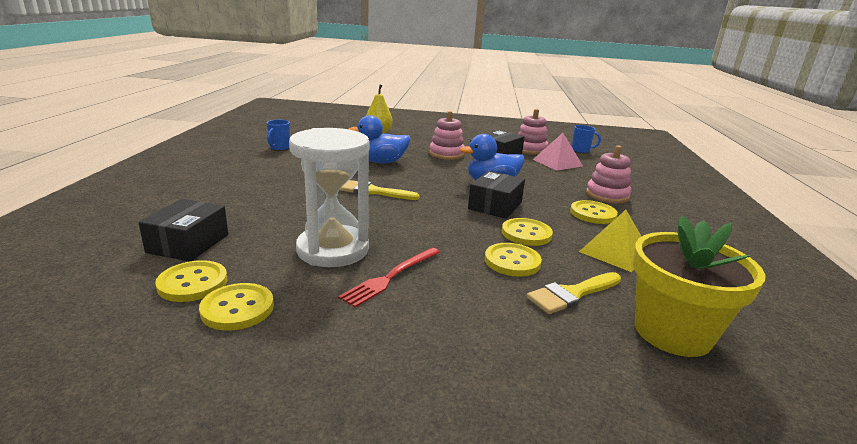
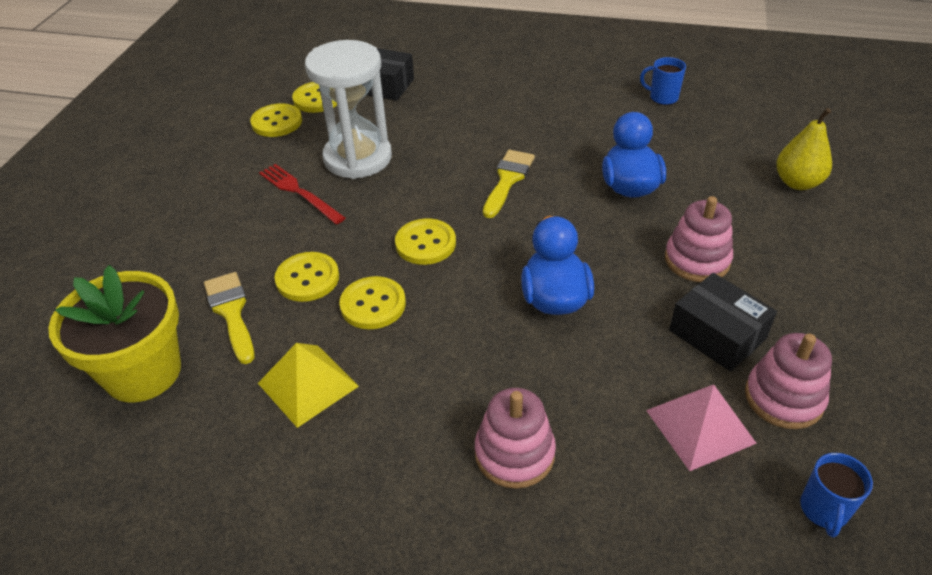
camera: 100 degrees right, 20 degrees up
(495, 206) = (463, 289): black box -> none
(593, 214) = (432, 401): yellow button -> yellow button (425, 243)

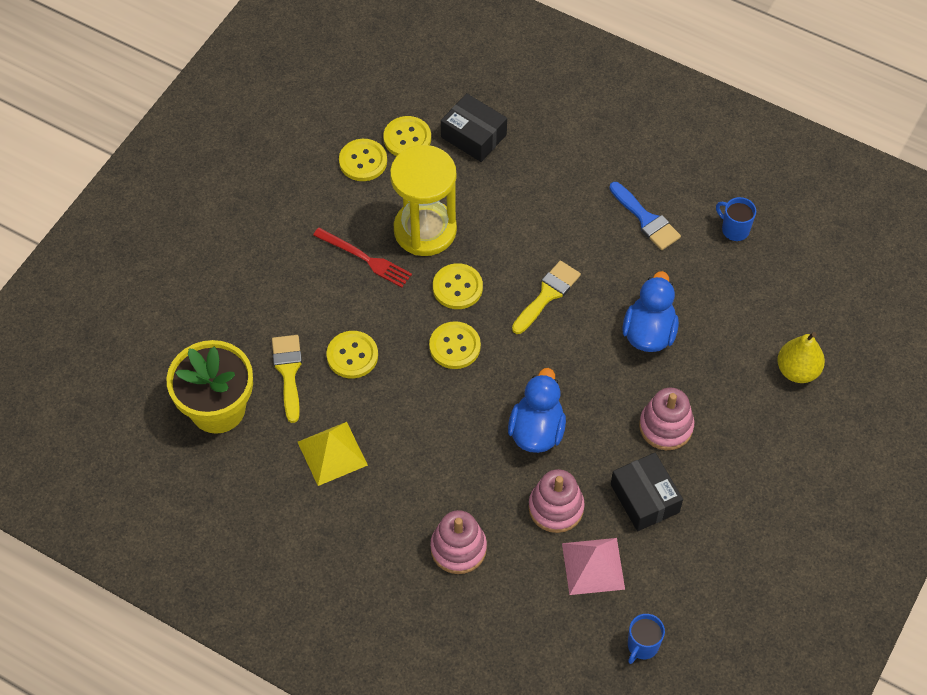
camera: 15 degrees right, 15 degrees up
(299, 192) = (365, 258): red fork -> red fork turned 150 degrees clockwise
(358, 158) = (425, 230): white hourglass -> yellow hourglass
(373, 304) = (396, 396): yellow button -> yellow button (457, 287)
(576, 107) = (646, 219): none -> blue brush
(783, 398) = (663, 562): pink stacking toy -> pink stacking toy (556, 508)

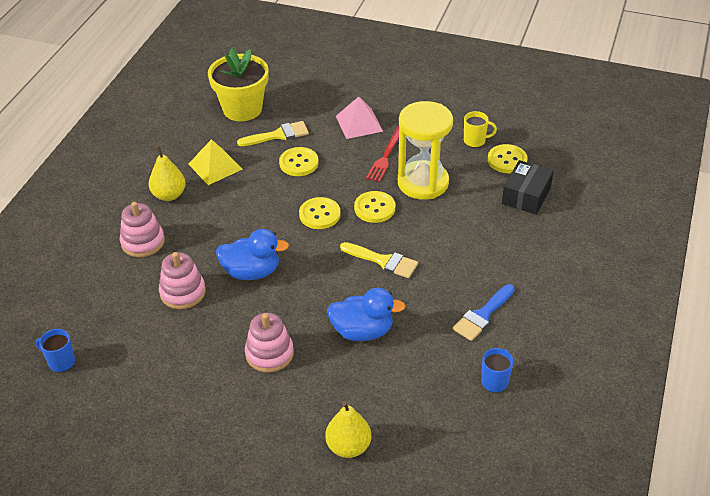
camera: 80 degrees right, 15 degrees down
(363, 161) = (475, 141): yellow button -> yellow mug
(376, 512) = (169, 195): none -> yellow pear
(593, 566) = (132, 322): pink pyramid -> pink pyramid (359, 123)
(644, 498) = (197, 347): black box -> none

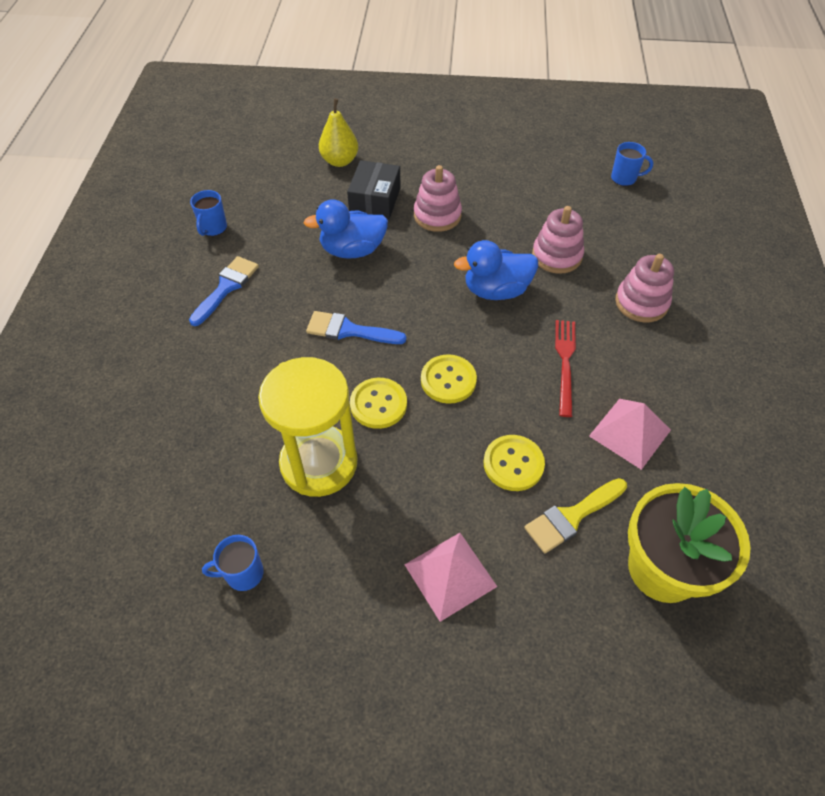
camera: 165 degrees right, 10 degrees up
(169, 195) = (658, 372): yellow pear -> none
(215, 166) = (630, 432): yellow pyramid -> pink pyramid
(383, 261) = (349, 330): yellow brush -> blue brush
(386, 156) = (385, 506): red fork -> red fork (565, 363)
(475, 141) = (243, 574): yellow mug -> blue mug
(507, 160) = (189, 538): yellow button -> none
(526, 196) = (163, 468): black box -> black box (375, 200)

